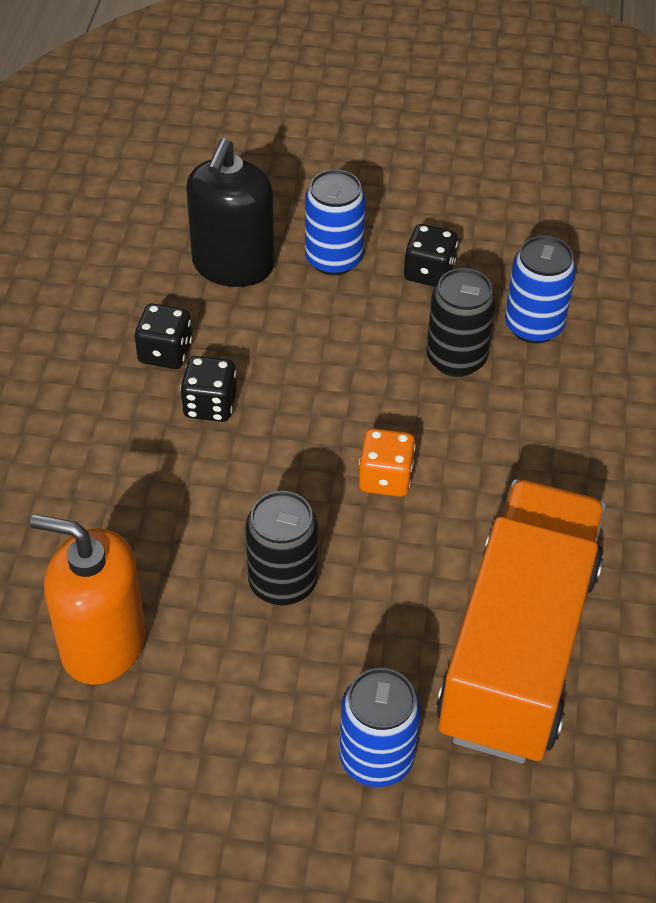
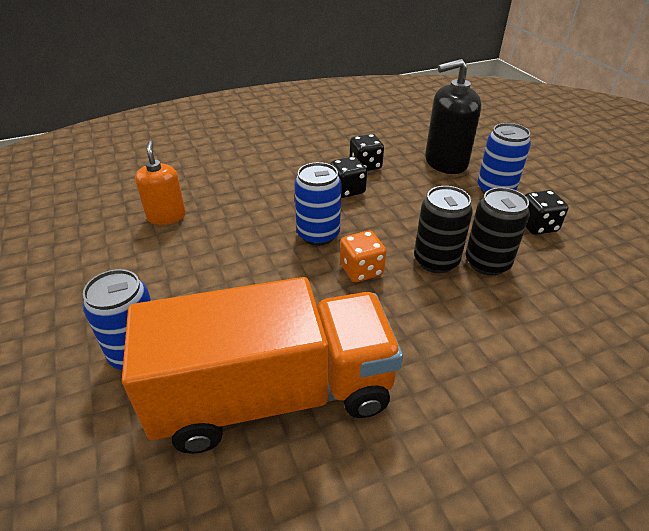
camera: 60 degrees right, 10 degrees down
(103, 643) = (166, 216): orange soap dispenser -> orange soap dispenser, size x0.65
(282, 582) = (249, 260): black can -> black can (436, 261)
(533, 326) = (561, 287): blue can -> blue can (318, 235)

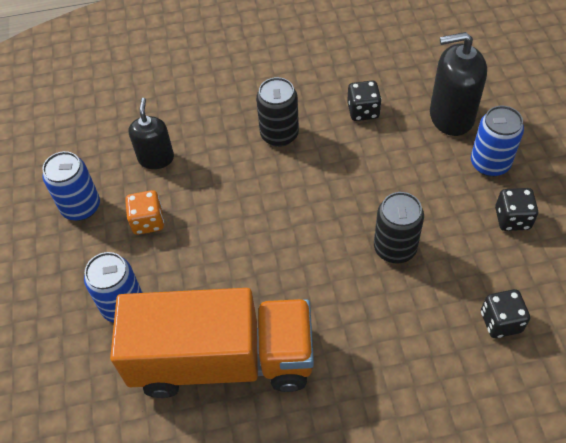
camera: 15 degrees right, 15 degrees up
(166, 216) = (156, 158): orange soap dispenser -> black soap dispenser
(318, 235) = (293, 200): blue can -> blue can (81, 207)
(347, 190) = (335, 145): black dice -> black dice (500, 322)
(361, 270) = (322, 249): orange dice -> orange dice (148, 221)
(487, 263) = (443, 257): black can -> black can (279, 134)

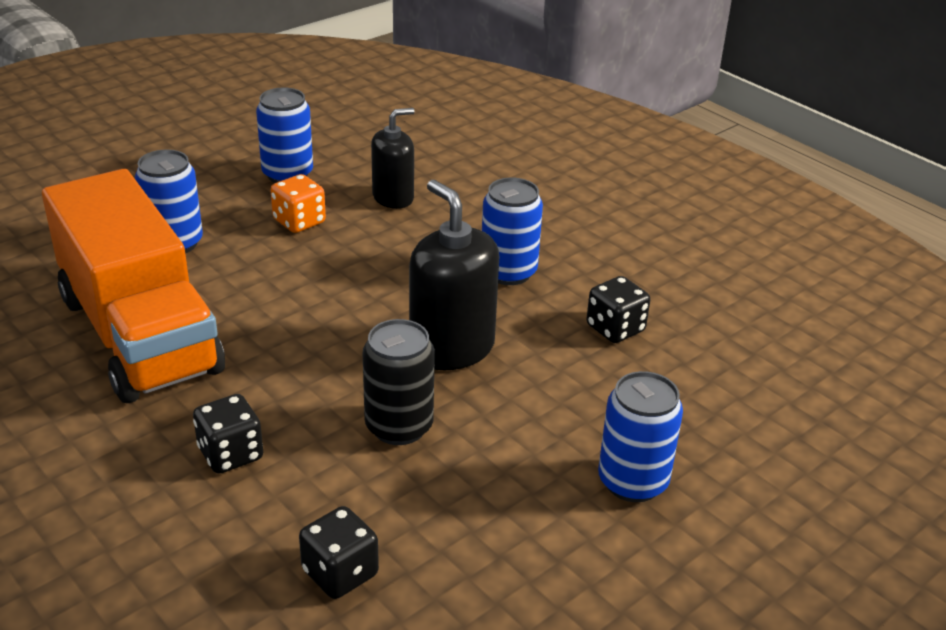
camera: 55 degrees right, 20 degrees down
(279, 134) = (508, 272): black can -> blue can
(451, 116) = (688, 415): black soap dispenser -> black soap dispenser (451, 348)
(512, 219) = (544, 536): black dice -> black dice (230, 454)

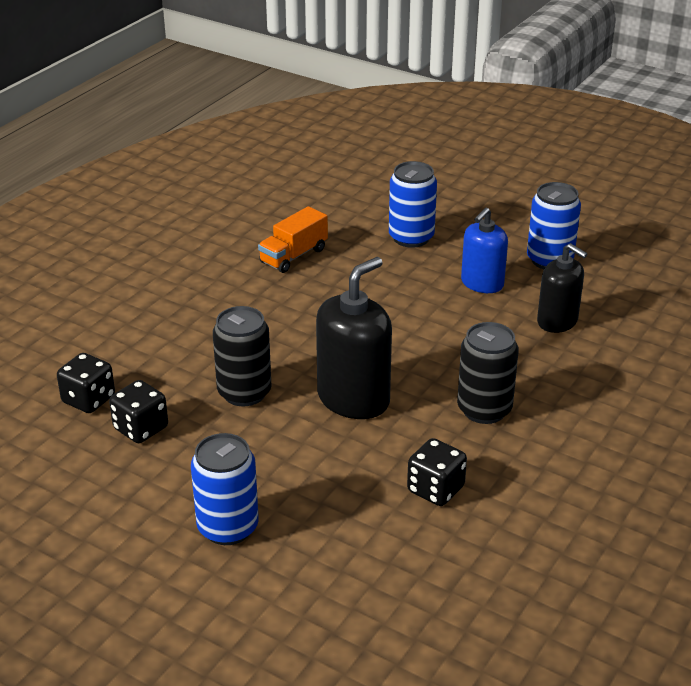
camera: 75 degrees right, 0 degrees up
(140, 334) = (293, 256): orange truck -> orange truck, size x0.41
(230, 454) = (185, 327): black dice -> black dice (141, 428)
(299, 221) = (482, 283): orange dice -> blue soap dispenser
(508, 272) = (484, 409): blue can -> black can

